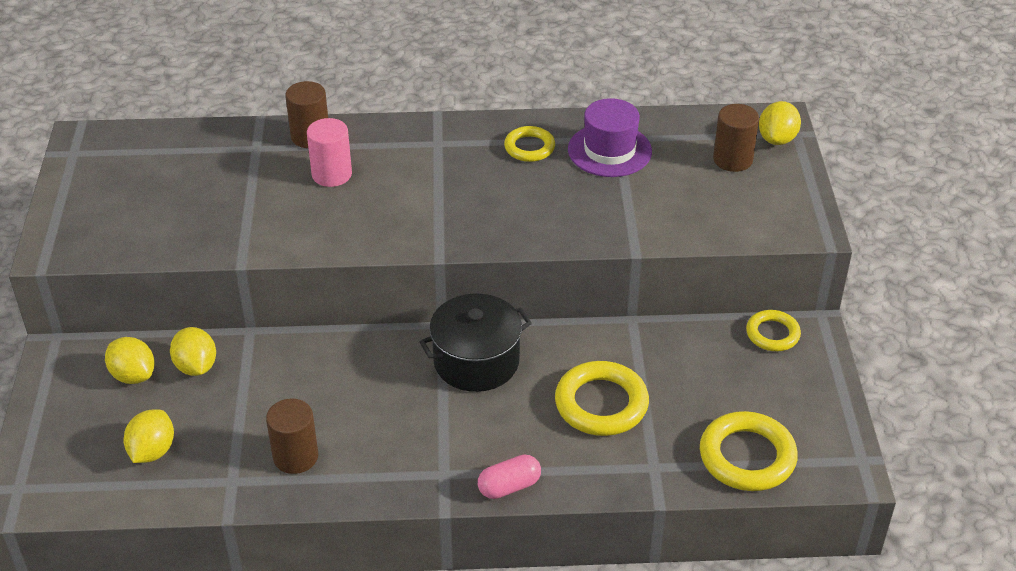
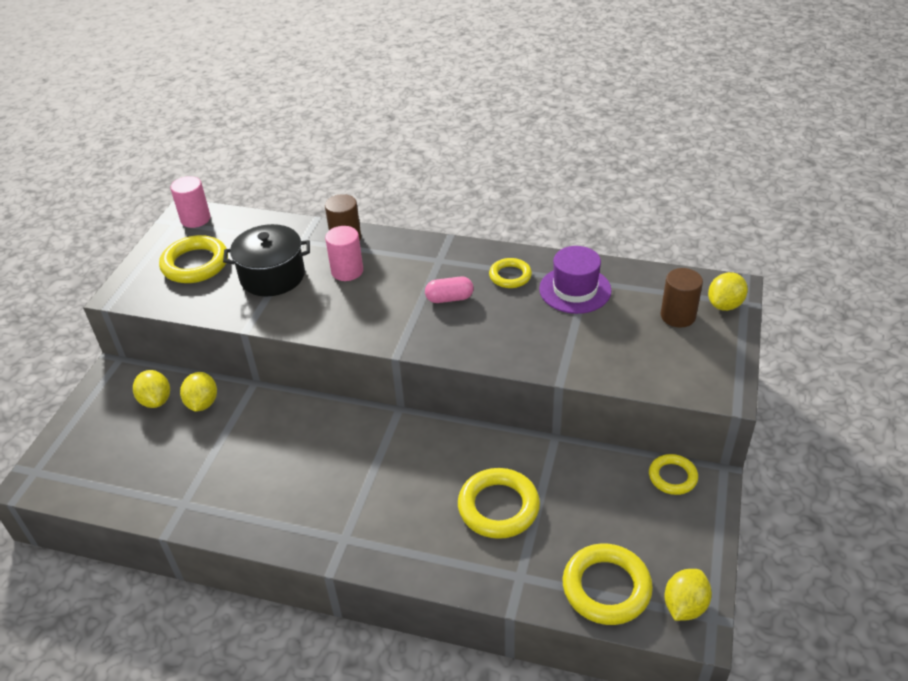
camera: 20 degrees right, 0 degrees up
(99, 144) = (195, 219): none -> pink cylinder
(131, 198) = (195, 264): none -> yellow ring
(152, 451) = (139, 465): yellow lemon -> yellow lemon (684, 606)
(295, 457) = (238, 495): brown cylinder -> none
(476, 361) = (412, 446): black pot -> black pot (272, 276)
(509, 486) = (391, 563): pink capsule -> pink capsule (449, 298)

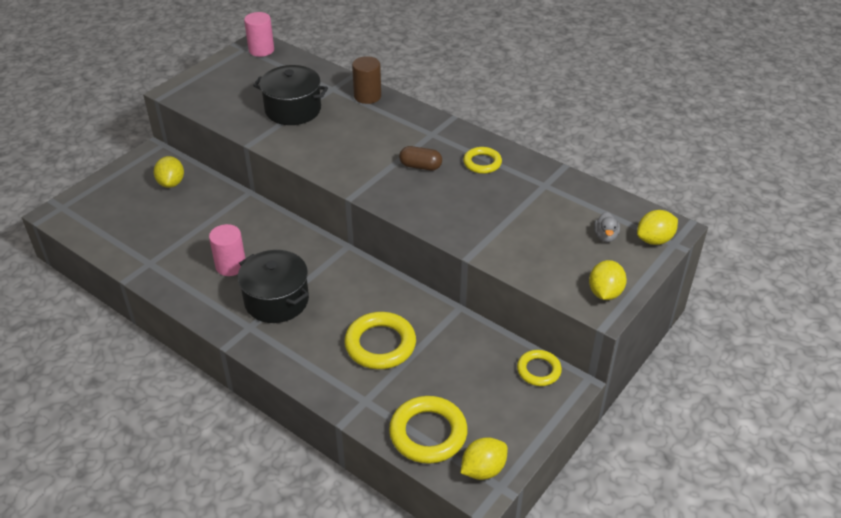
camera: 20 degrees right, 0 degrees up
(195, 264) = (241, 84): yellow ring -> none
(202, 403) = (203, 195): yellow lemon -> yellow lemon (605, 293)
(347, 271) = (352, 122): pink cylinder -> pink cylinder (231, 266)
(357, 497) = (276, 300): none -> black pot
(449, 298) = (420, 166): pink capsule -> brown capsule
(575, 290) = (530, 189): purple hat -> none
(678, 316) = (605, 236): brown cylinder -> grey duck

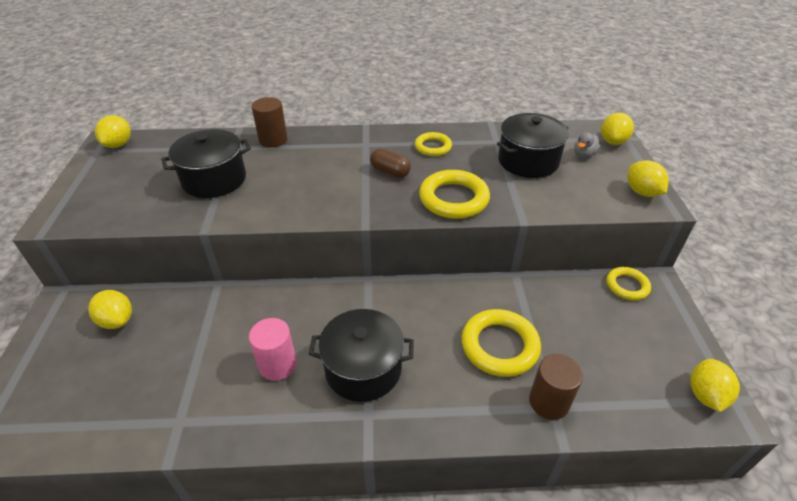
camera: 40 degrees left, 0 degrees up
(261, 50) = (118, 144): pink cylinder -> yellow lemon
(366, 396) = (549, 402): none -> brown cylinder
(420, 166) = (390, 172): brown capsule -> brown capsule turned 60 degrees clockwise
(428, 433) = (632, 397): yellow ring -> yellow ring (453, 199)
(545, 215) = (528, 161): none -> black pot
(605, 236) = (584, 155): grey duck -> grey duck turned 75 degrees clockwise

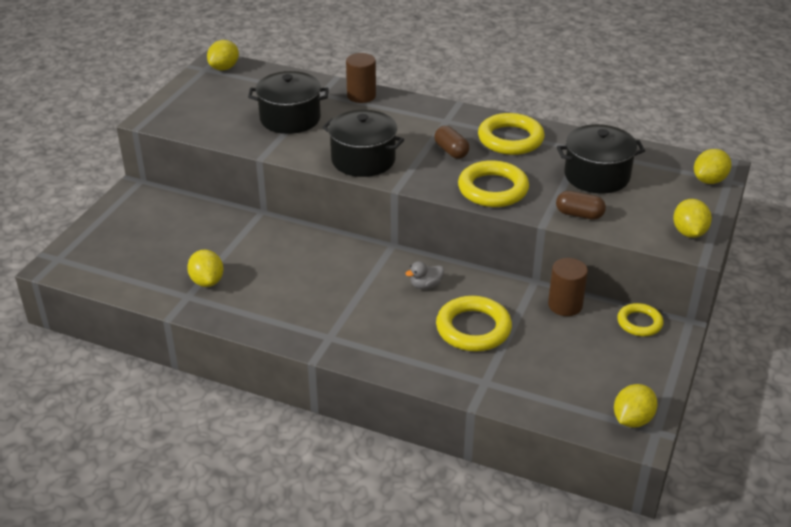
camera: 25 degrees right, 5 degrees down
(117, 320) = (171, 216): yellow lemon -> yellow lemon (207, 281)
(277, 365) = (278, 284): pink cylinder -> none
(363, 369) = (345, 307): black pot -> black pot (363, 160)
(433, 147) = (510, 139): yellow ring -> yellow ring, size x1.65
(545, 202) = (579, 214): none -> brown capsule
(549, 402) = (484, 378): brown cylinder -> brown cylinder (565, 305)
(584, 155) = (663, 185): grey duck -> grey duck (426, 285)

